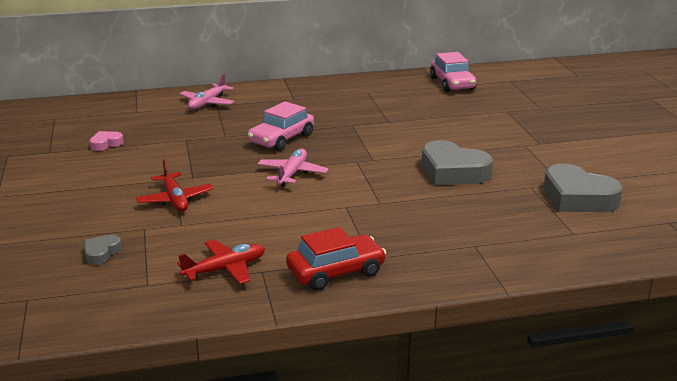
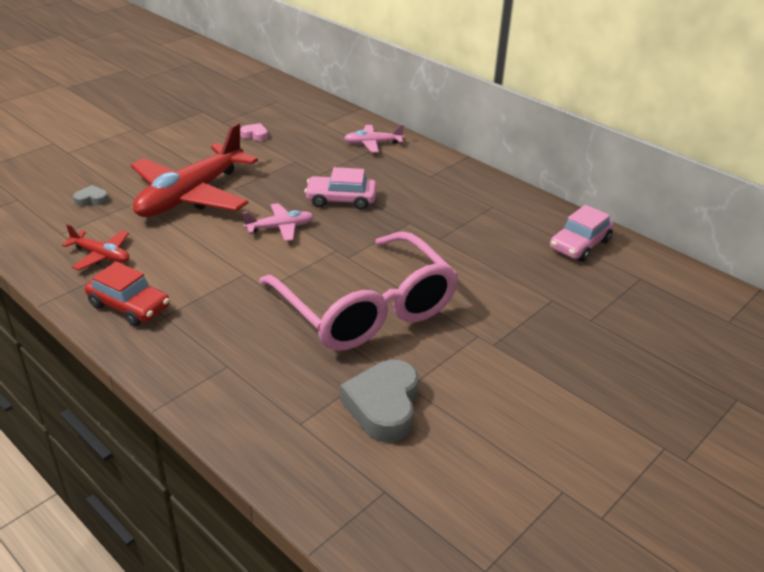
camera: 55 degrees right, 10 degrees up
(175, 199) = (191, 195): red plane -> red plane, size x2.20
(453, 172) = (366, 308): grey heart -> pink glasses

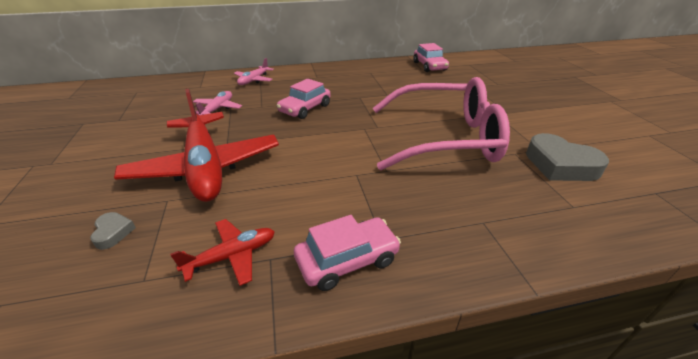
camera: 55 degrees left, 0 degrees up
(92, 200) = (113, 232): grey heart -> grey heart turned 135 degrees clockwise
(129, 306) = (347, 260): red car -> pink car
(255, 135) = (166, 113): pink heart -> none
(280, 228) = (311, 140): pink plane -> pink plane (218, 109)

